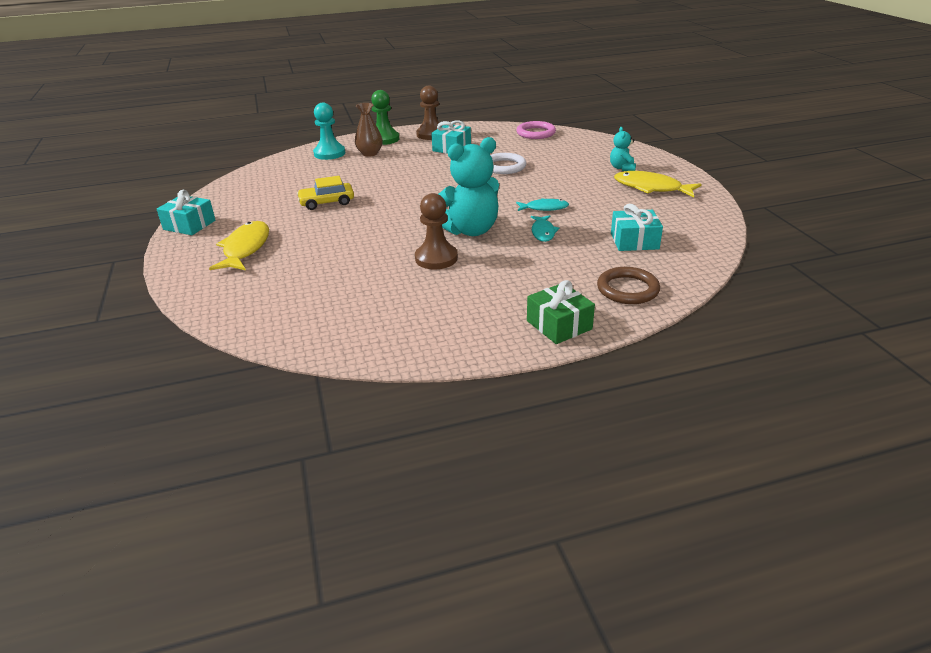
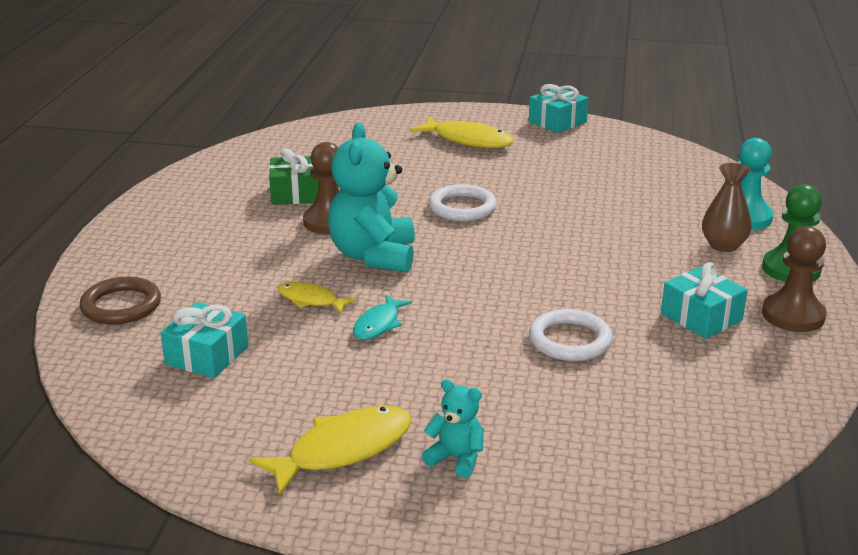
camera: 115 degrees right, 5 degrees down
(327, 202) = (551, 191): yellow car -> none
(375, 222) = (462, 207): none -> white ring
(536, 133) = (732, 431): pink ring -> none
(543, 232) = (311, 300): turquoise fish -> yellow fish
(559, 325) = (123, 248): green gift -> green gift (296, 193)

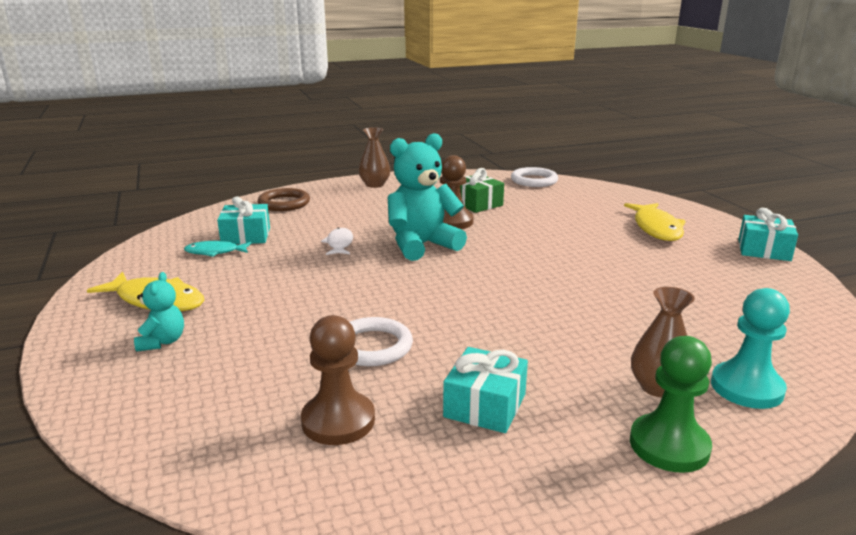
camera: 60 degrees right, 5 degrees down
(142, 231) = (374, 184): none -> brown vase
(311, 300) = (339, 244): yellow fish -> white fish
(378, 324) = (328, 271): turquoise fish -> turquoise fish (215, 252)
(462, 207) = (539, 254): white ring -> white ring (534, 180)
(793, 315) = (557, 468): brown pawn -> brown pawn (338, 421)

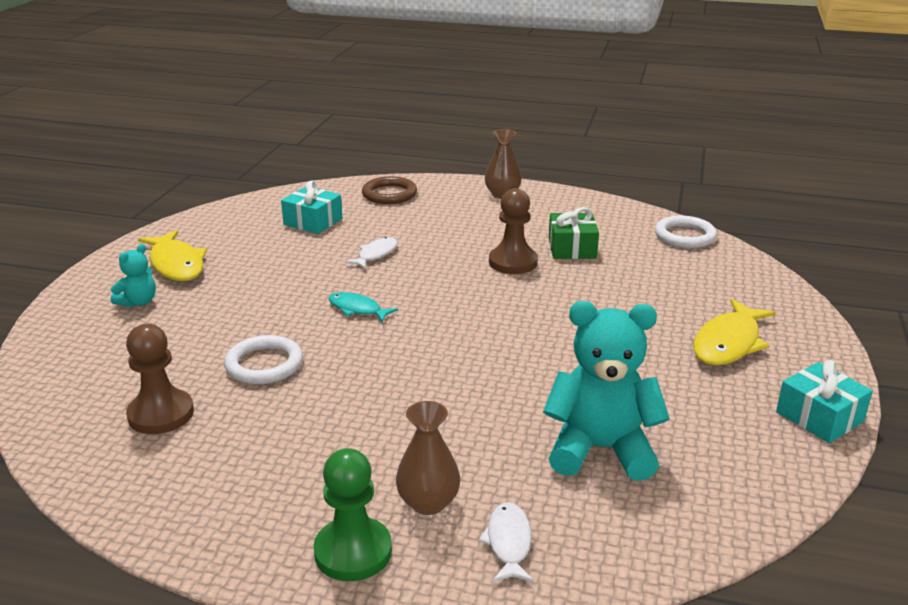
camera: 35 degrees right, 5 degrees up
(215, 252) = (270, 231): turquoise fish -> turquoise fish (357, 309)
(422, 245) = (444, 280): turquoise teddy bear -> turquoise teddy bear (600, 449)
(485, 405) = (270, 450): turquoise gift -> none
(746, 388) = (508, 543): turquoise pawn -> white fish

